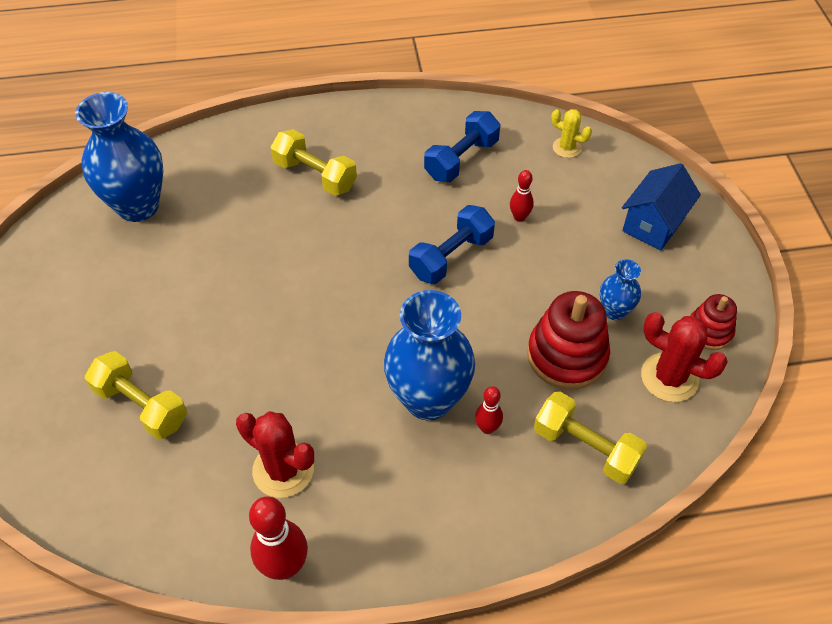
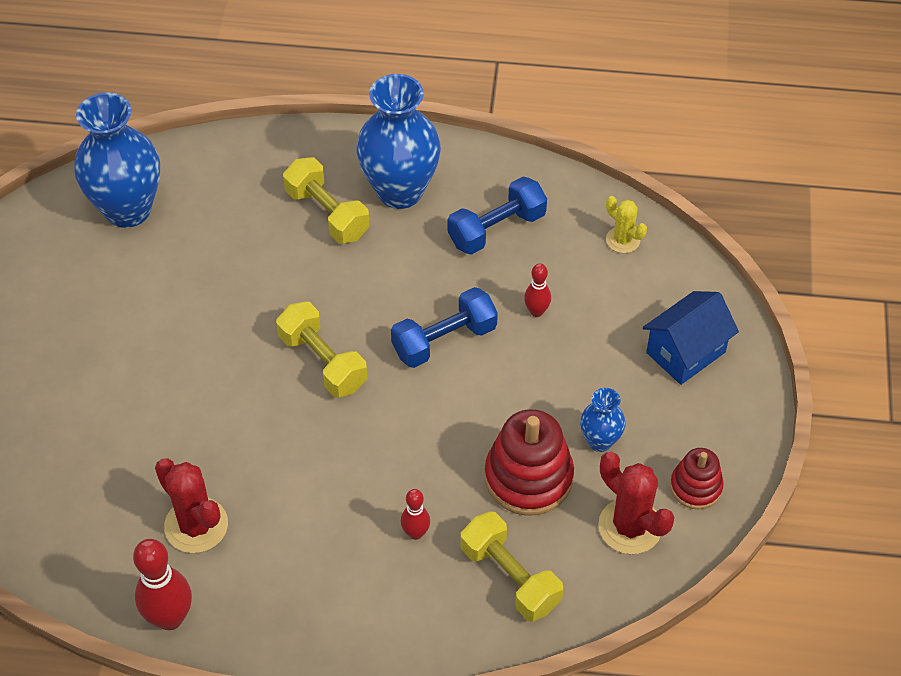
camera: 15 degrees right, 0 degrees up
(141, 406) = (75, 428): yellow dumbbell -> yellow dumbbell (323, 362)
(428, 399) = (365, 489): blue vase -> blue vase (400, 191)

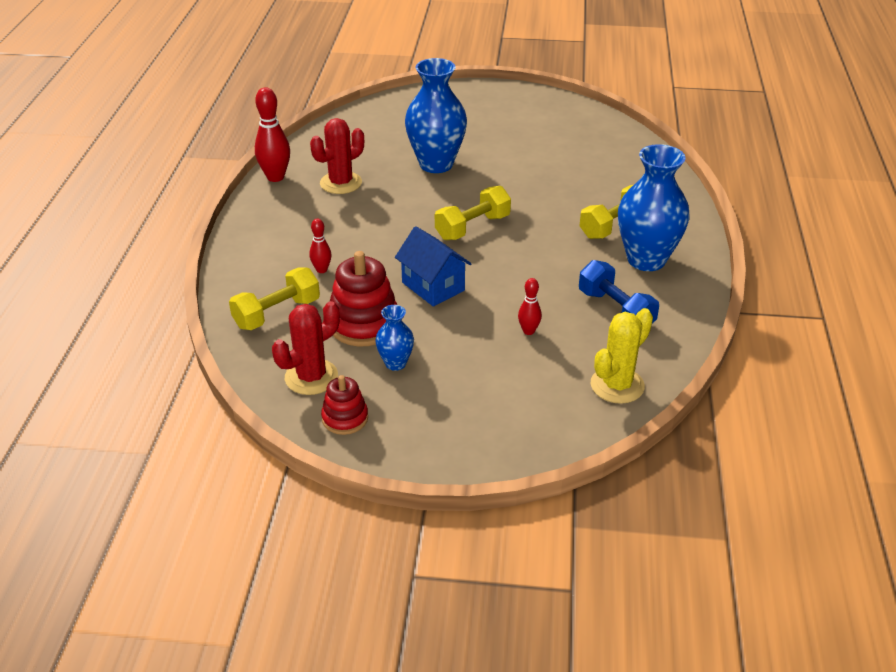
camera: 90 degrees right, 15 degrees down
(128, 209) = (601, 145): blue vase -> blue vase (436, 164)
(444, 340) = (495, 282): blue dumbbell -> none
(623, 240) = (617, 385): yellow cactus -> yellow cactus, size x1.65
(685, 352) = (489, 420): blue house -> blue house (433, 286)

